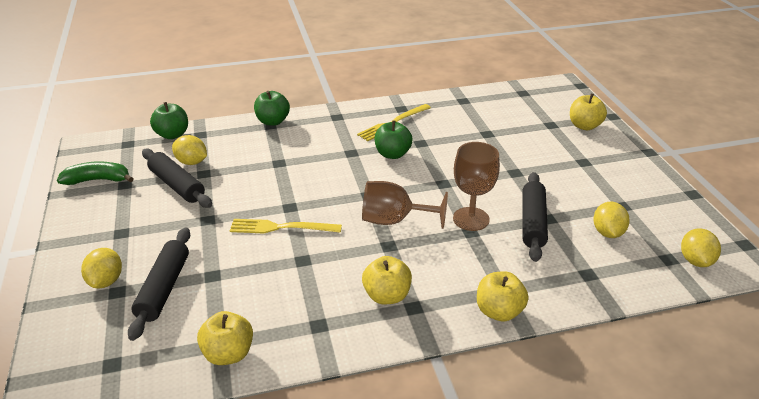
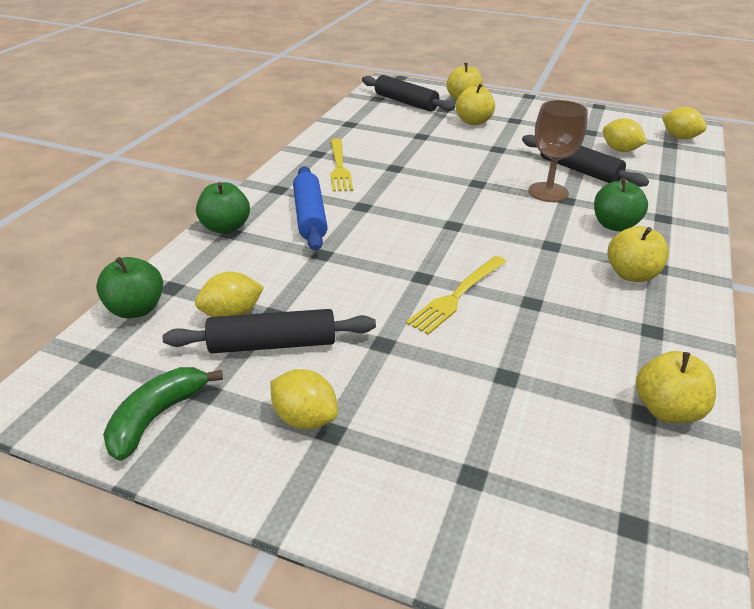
camera: 55 degrees left, 0 degrees up
(106, 281) = (438, 480): yellow lemon -> yellow lemon (305, 418)
(164, 288) = (501, 426): black rolling pin -> black rolling pin (406, 102)
(316, 141) = (310, 216): none -> blue rolling pin
(392, 154) = (396, 187): green apple -> green apple (614, 225)
(394, 220) = (512, 227): brown goblet -> none
(499, 311) = (691, 230): yellow apple -> yellow apple (473, 122)

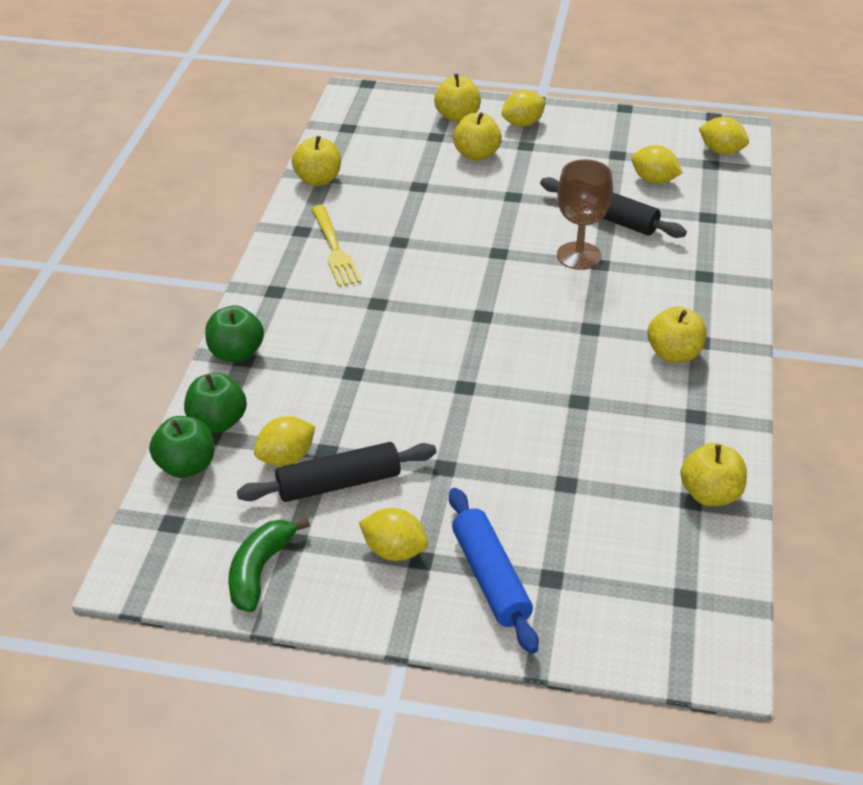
camera: 10 degrees left, 5 degrees up
(310, 216) = (324, 325): blue rolling pin -> blue rolling pin (491, 578)
(342, 125) = (318, 180): none -> yellow apple
(406, 102) = (386, 130): black rolling pin -> none
(457, 296) = (504, 404): yellow fork -> none
(514, 108) = (523, 123): none -> yellow lemon
(614, 225) = (653, 293): green apple -> green apple (217, 422)

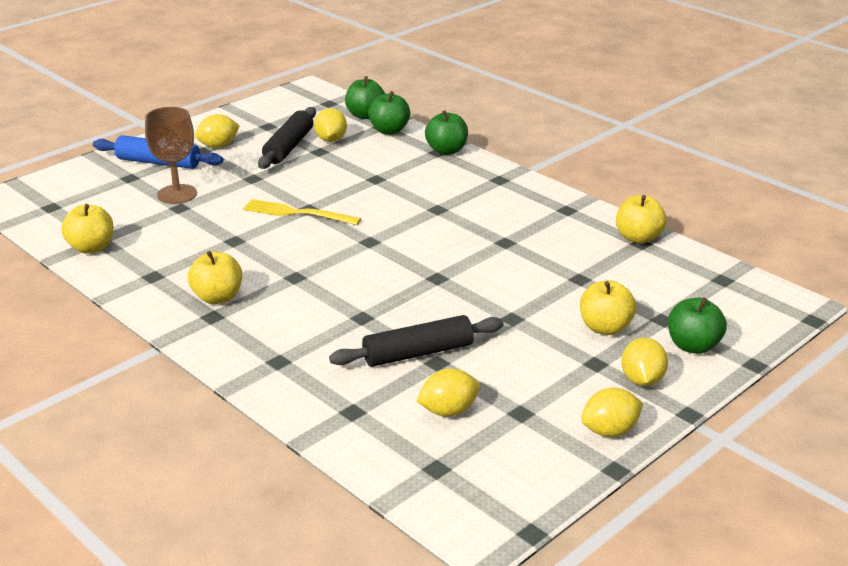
camera: 125 degrees right, 10 degrees down
(260, 570) = (262, 113): green banana -> none
(334, 249) = (526, 214): yellow fork -> yellow fork (297, 213)
(457, 116) = (693, 346): yellow apple -> green apple
(579, 256) = (385, 312): brown goblet -> brown goblet (177, 194)
(721, 151) = (451, 491): yellow lemon -> yellow lemon (610, 431)

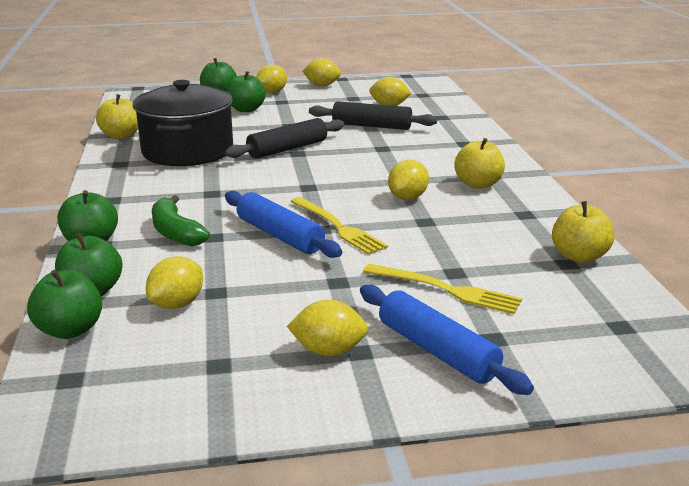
camera: 145 degrees left, 5 degrees down
(177, 194) = (446, 290): brown goblet -> yellow fork
(270, 259) = (407, 197): none -> yellow lemon
(288, 147) = (242, 312): black rolling pin -> black rolling pin (287, 149)
(331, 194) = (280, 235): none -> blue rolling pin
(406, 173) = (175, 232): none -> green banana
(541, 242) = (187, 151): none -> black pot
(605, 328) = (246, 109): yellow apple -> green apple

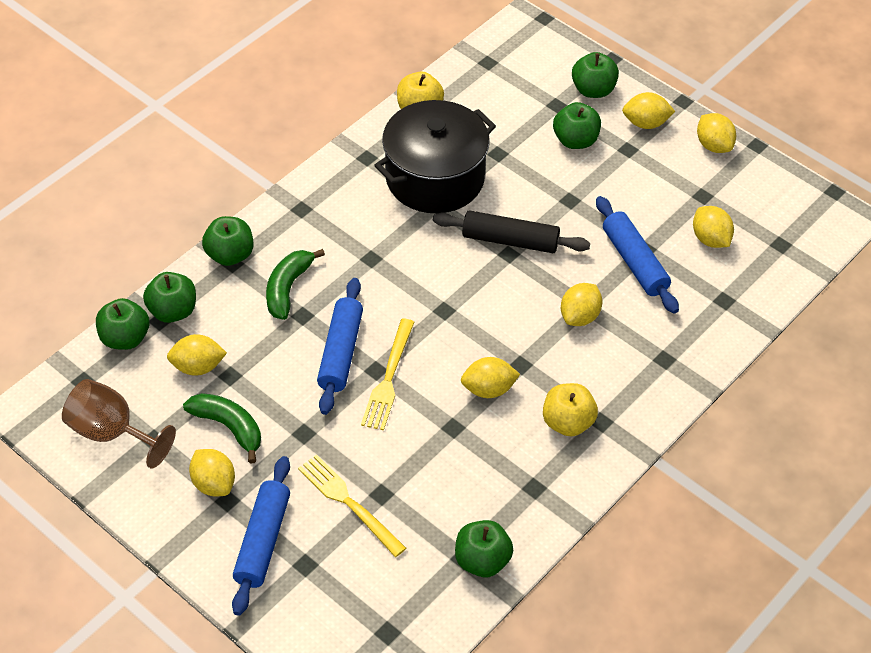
camera: 50 degrees right, 25 degrees up
(168, 388) = (112, 433): none -> brown goblet
(273, 315) = (229, 427): none -> green banana
(371, 126) = (634, 262): black rolling pin -> blue rolling pin
(389, 152) = (580, 316): none -> yellow lemon
(446, 290) = (349, 503): yellow fork -> yellow fork turned 150 degrees clockwise
(578, 256) = (482, 561): yellow apple -> green apple

